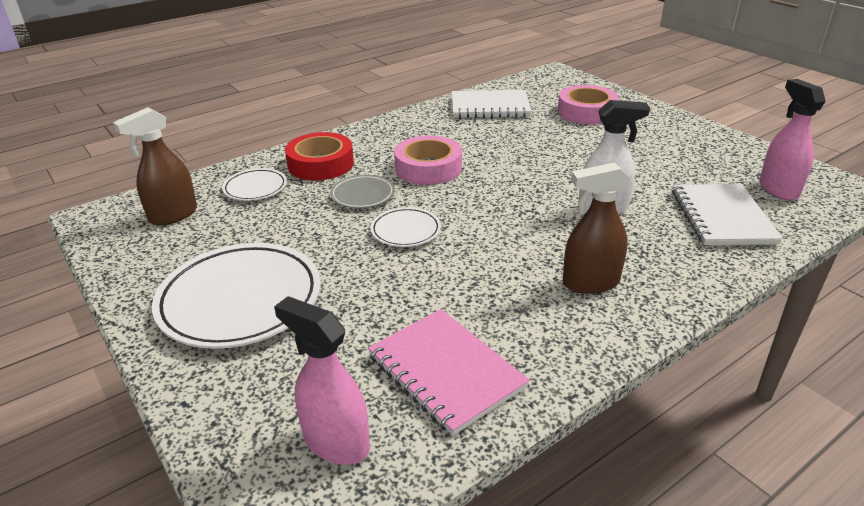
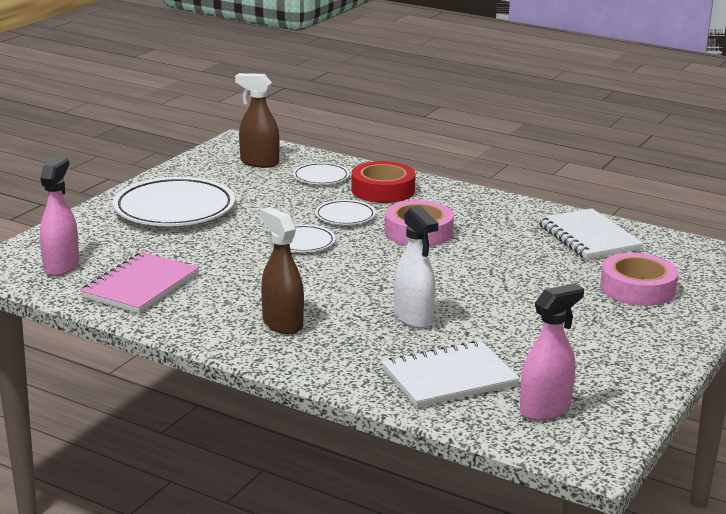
camera: 65 degrees right, 10 degrees down
(362, 195) = (345, 216): grey plate -> white plate

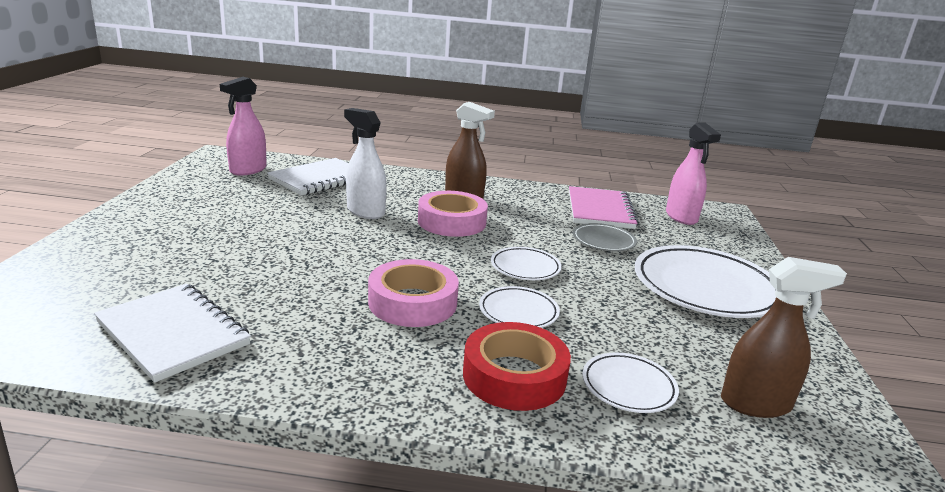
camera: 155 degrees right, 0 degrees up
(196, 254) = (603, 241): none -> grey plate
(637, 288) = (132, 265): pink tape -> pink tape (451, 222)

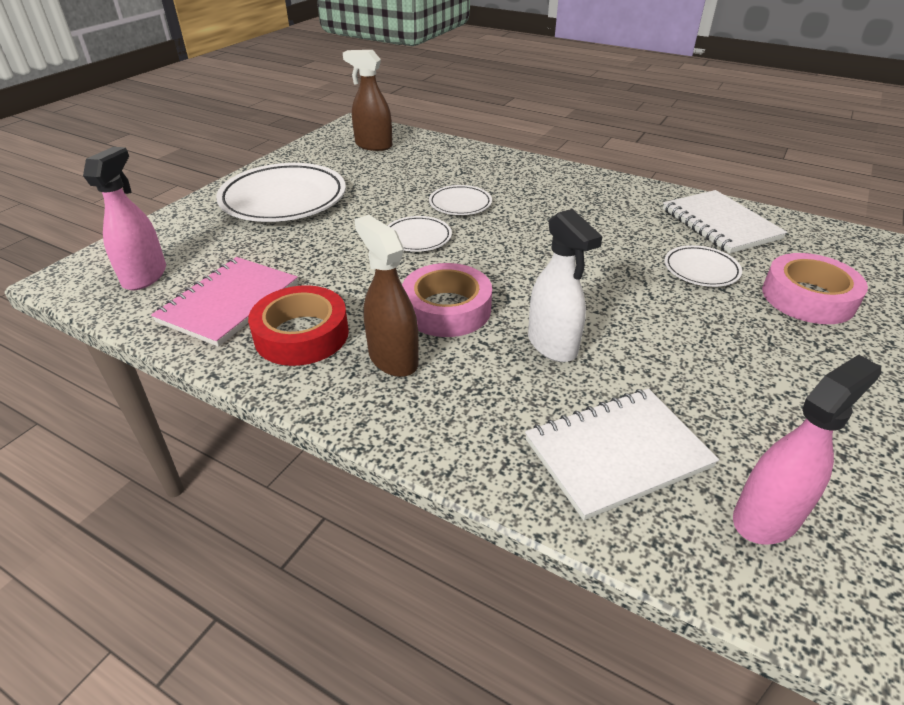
camera: 155 degrees left, 15 degrees up
(412, 302) = (539, 221): pink tape -> pink tape (808, 297)
(514, 376) = (496, 173): red tape -> red tape (301, 334)
(603, 241) = (299, 255): grey plate -> none
(628, 387) = (433, 160): white plate -> white plate (701, 270)

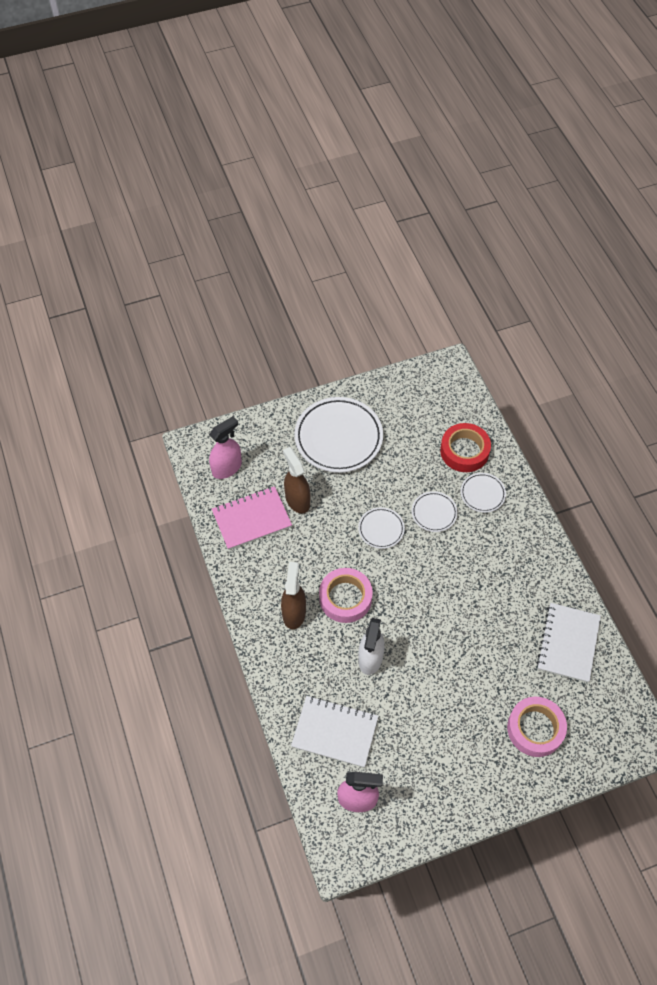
camera: 40 degrees right, 20 degrees up
(301, 334) = (268, 567): red tape -> red tape (464, 451)
(373, 145) = (439, 405): brown spray bottle -> brown spray bottle (297, 500)
(701, 270) = (505, 668): white plate -> white plate (482, 494)

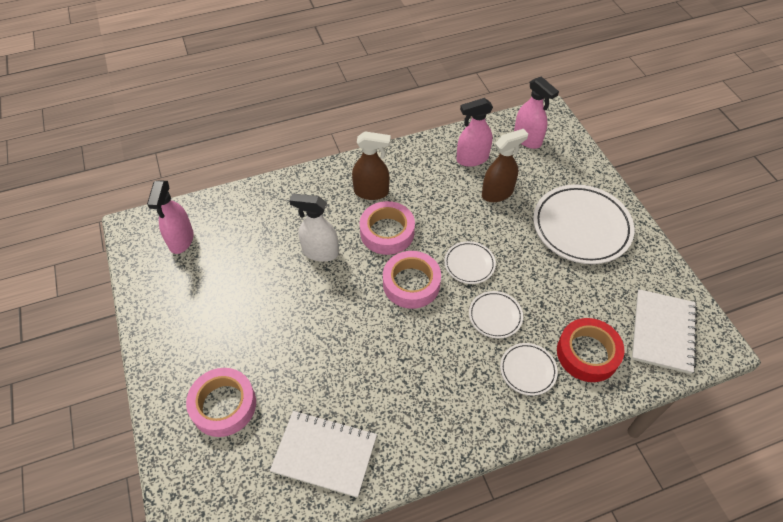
camera: 90 degrees right, 5 degrees down
(251, 519) = (472, 159): pink notebook -> pink spray bottle
(335, 732) = (248, 223): white notebook -> white notebook (662, 332)
(403, 577) = (411, 283): none -> pink tape

